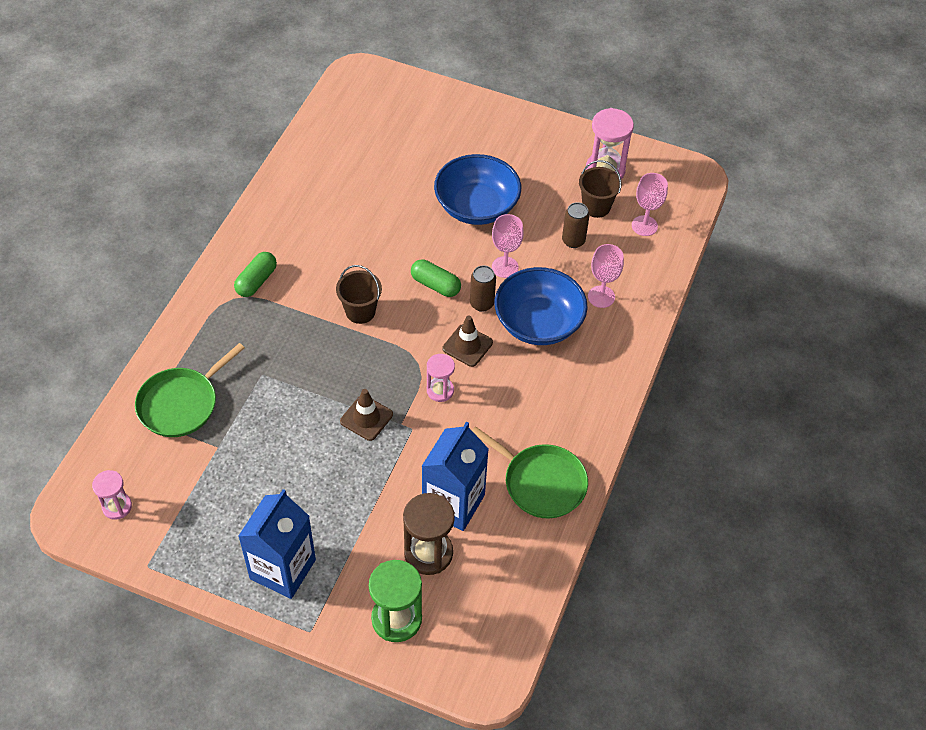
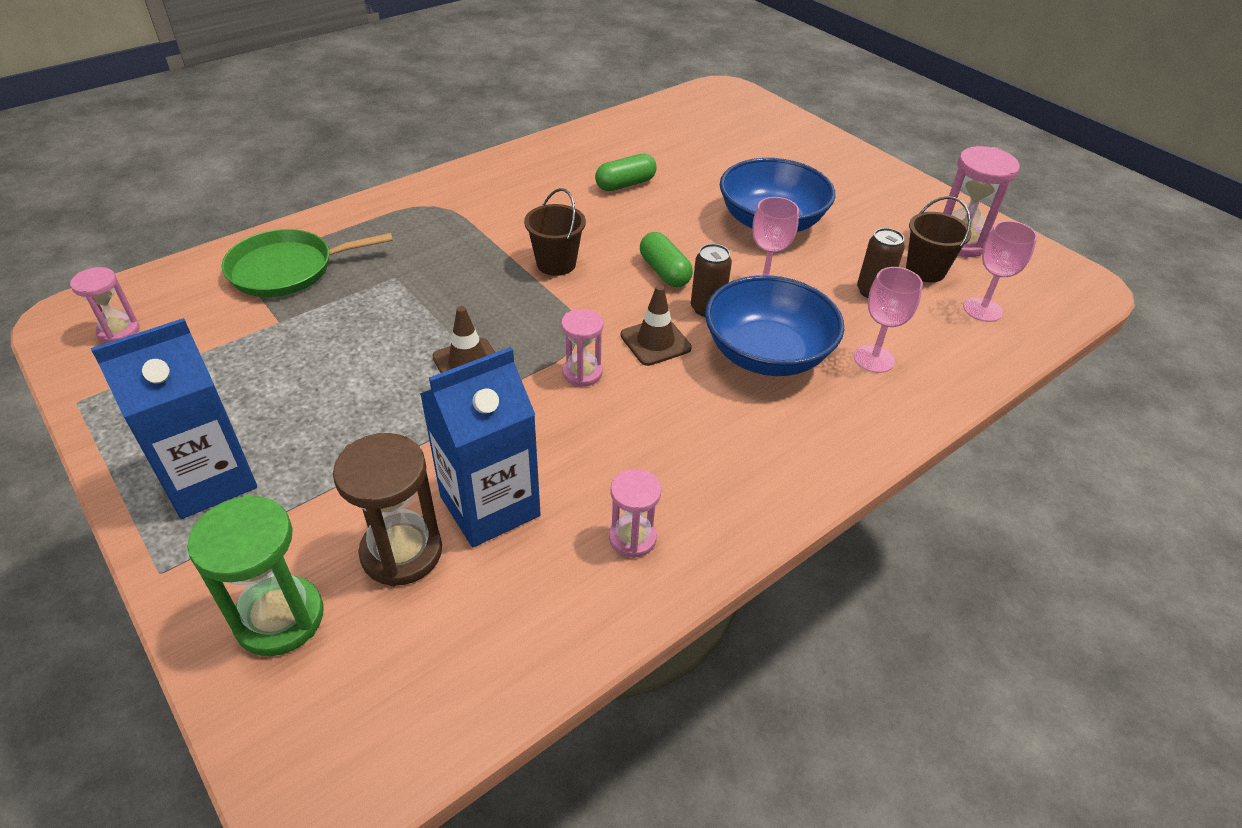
camera: 30 degrees right, 10 degrees down
(256, 281) = (471, 201): green capsule -> green capsule (625, 184)
(541, 482) = (632, 538): green pan -> pink hourglass

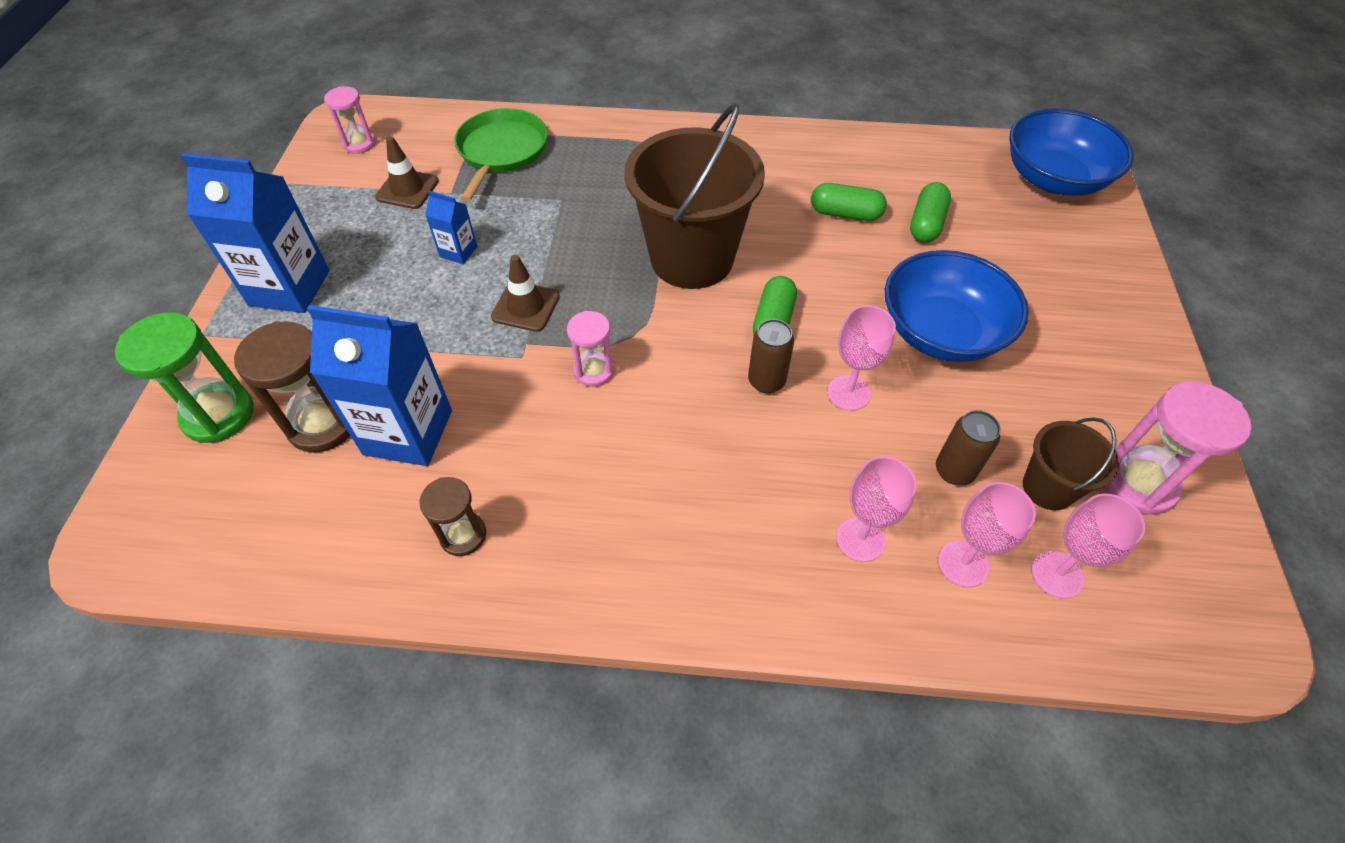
camera: 45 degrees right, 10 degrees up
(287, 269) = (501, 151): green pan -> green pan turned 75 degrees clockwise
(351, 359) = (458, 252): none -> blue carton
(556, 263) = (692, 258): brown bucket -> brown bucket, size x2.04
(632, 538) = (463, 535): pink hourglass -> brown hourglass
(655, 342) = (683, 383): brown traffic cone -> brown traffic cone (407, 189)
(683, 166) = (926, 224): none -> green capsule
(767, 354) = (764, 461): blue bowl -> blue bowl (1053, 179)
(937, 335) = (963, 563): none -> pink goblet

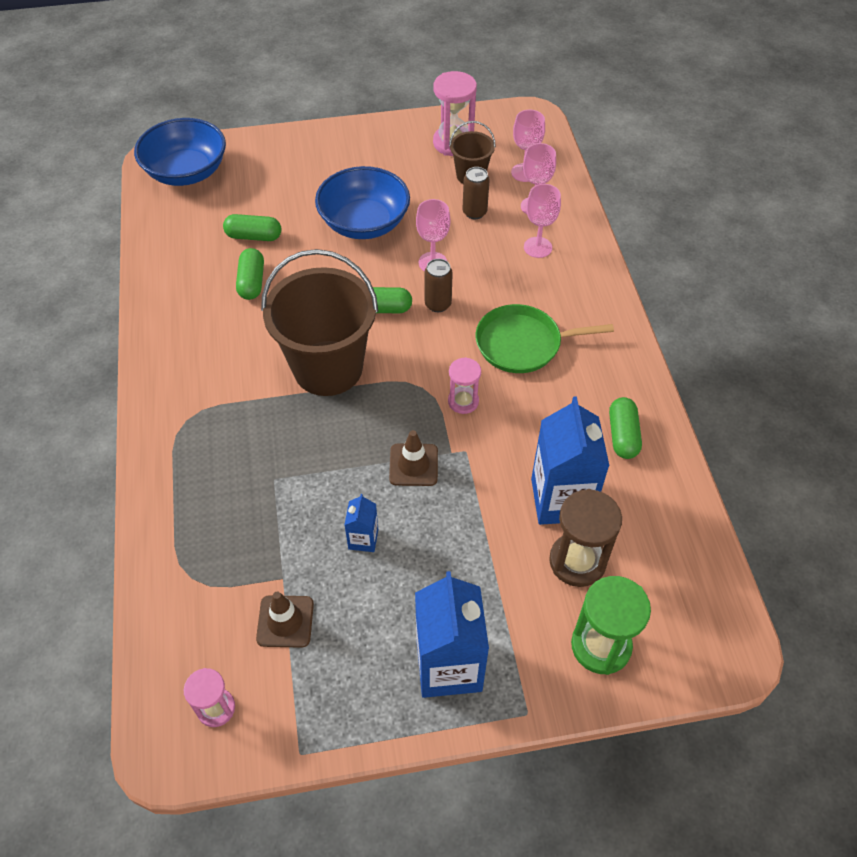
camera: 105 degrees left, 0 degrees up
(463, 535) = (623, 435): brown hourglass -> green capsule
(501, 151) = (208, 555): green pan -> green pan (523, 344)

